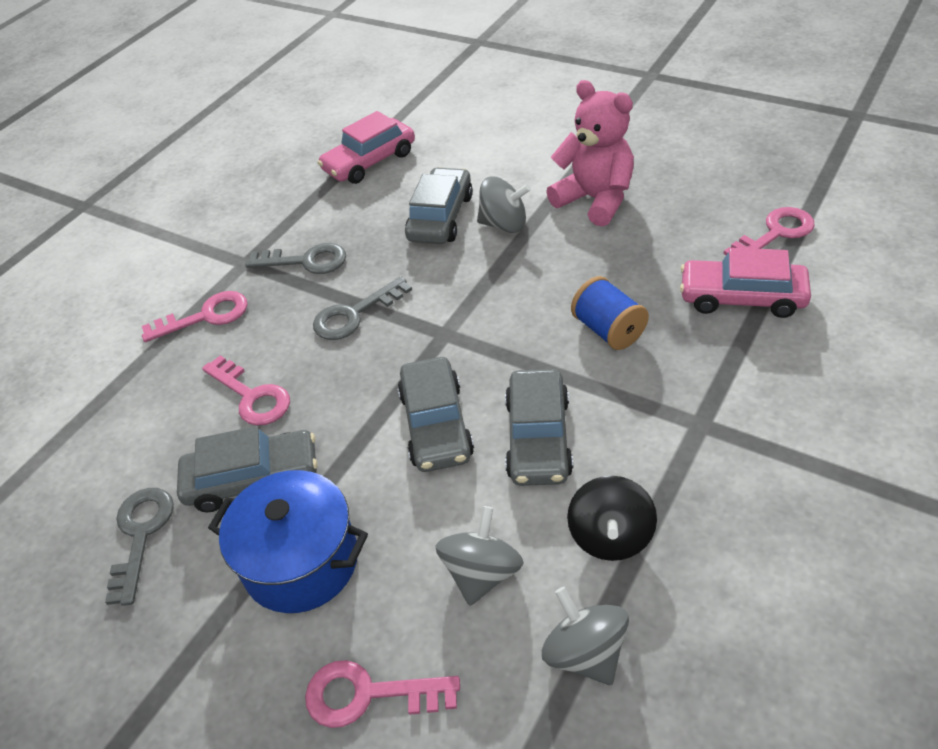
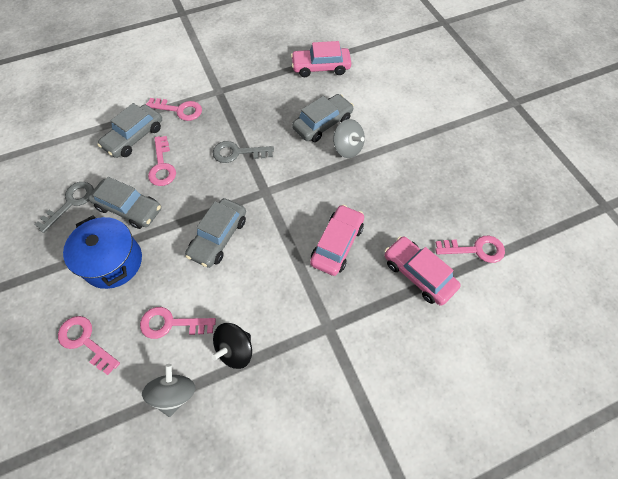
camera: 30 degrees right, 15 degrees up
(306, 261) = (243, 108): grey key -> none
(482, 573) = (171, 323): grey spinning top -> pink key
(538, 438) = (252, 277): grey car -> grey car (134, 137)
(595, 200) = (405, 164): pink teddy bear -> none
(608, 330) = (337, 244): blue spool -> pink car

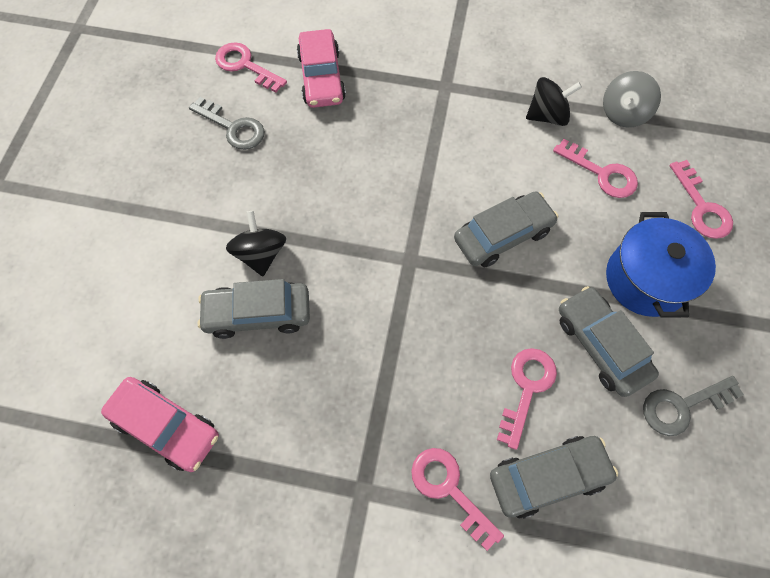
camera: 145 degrees left, 5 degrees up
(237, 153) = (408, 341): grey key -> grey key (233, 127)
(337, 244) = (375, 149): pink car -> none
(347, 148) = (261, 254): grey spinning top -> black spinning top

